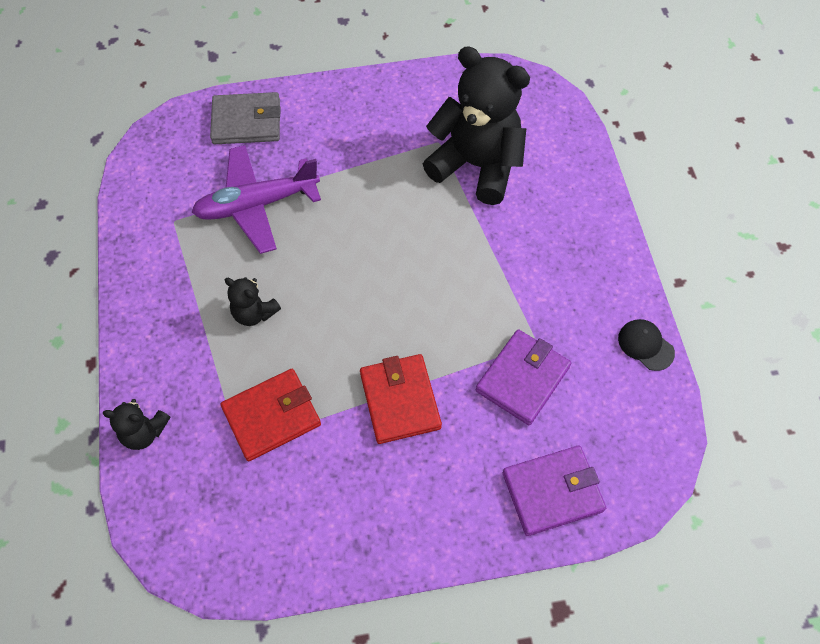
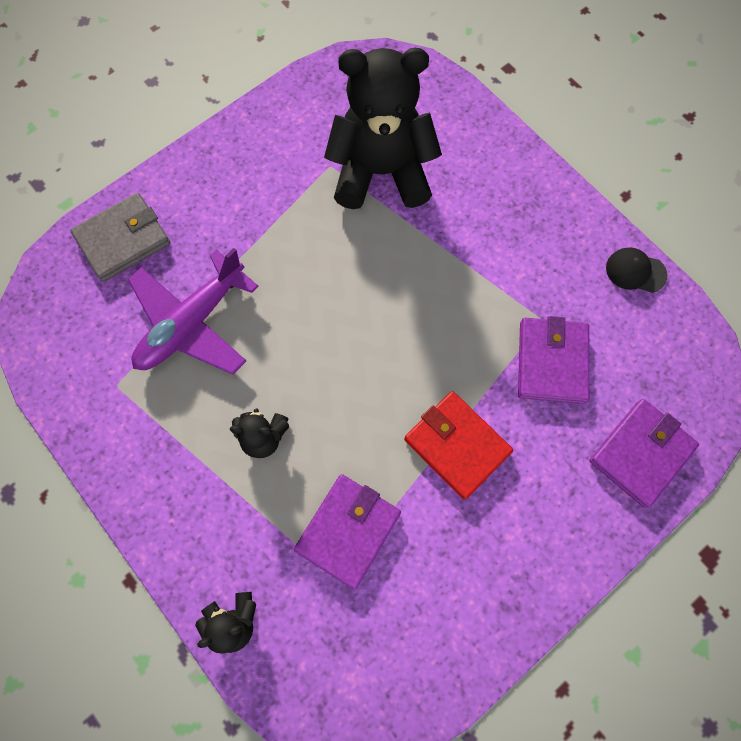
camera: 30 degrees left, 10 degrees up
(272, 416) = (348, 530): red wallet -> purple wallet

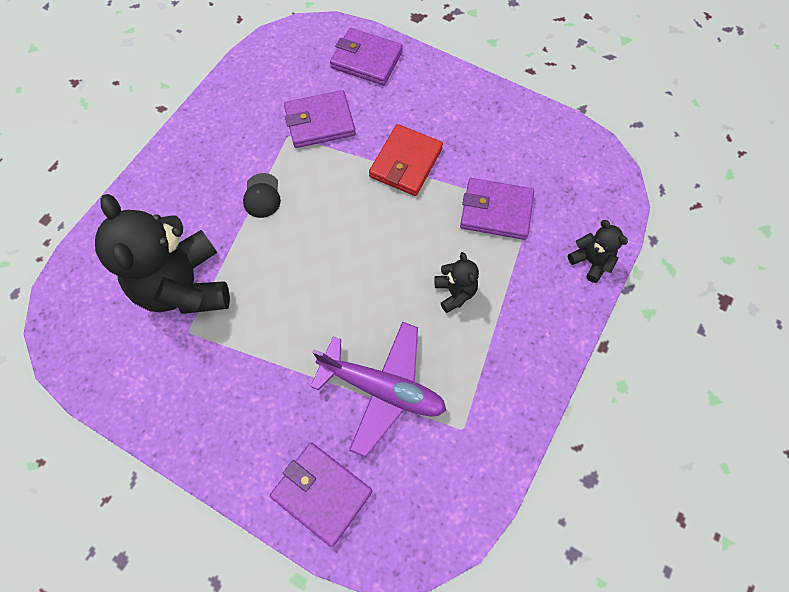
camera: 110 degrees left, 5 degrees down
(123, 239) = (322, 493): grey wallet -> purple wallet
(635, 271) = (228, 88): black cap -> black cap (262, 196)

